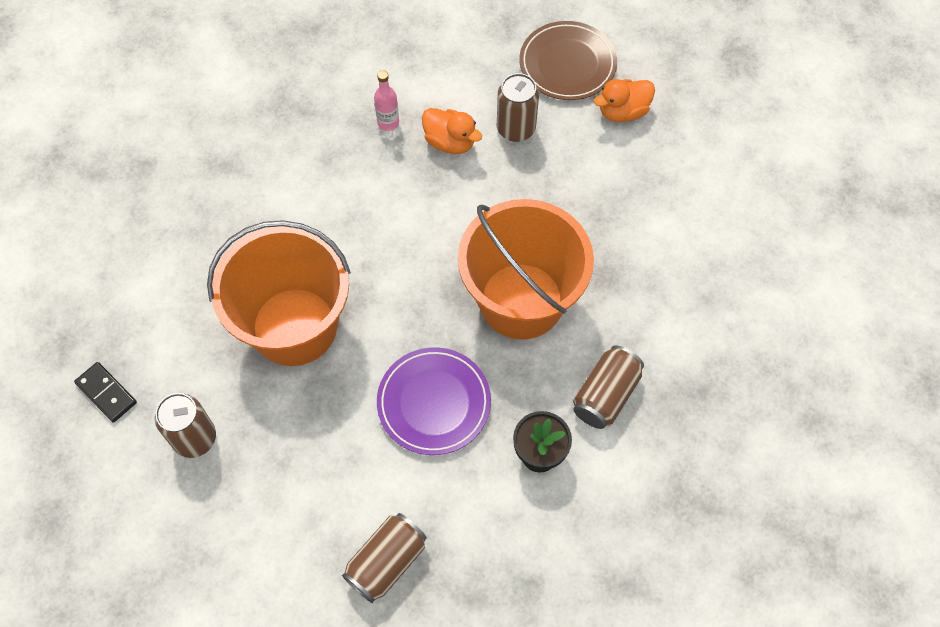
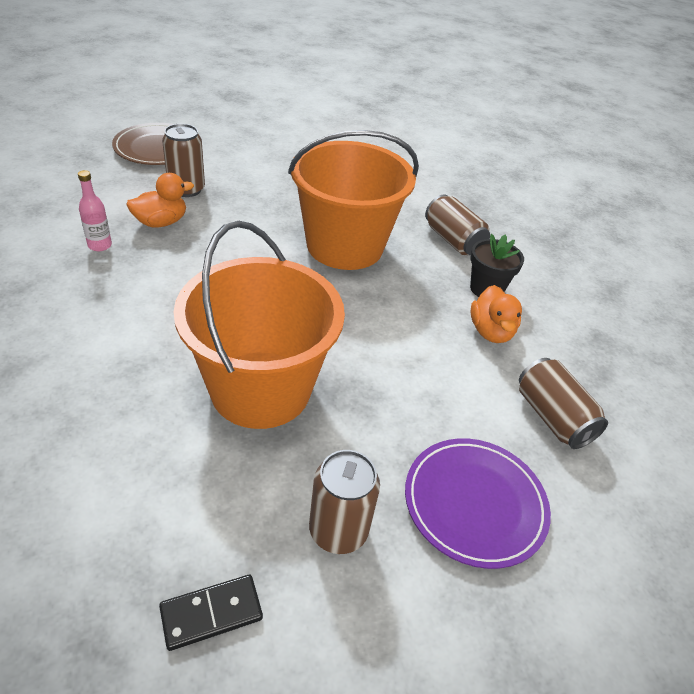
camera: 70 degrees left, 20 degrees down
(434, 403) = (407, 327): purple plate -> purple plate (474, 503)
(622, 112) = (226, 145): orange duck -> orange duck (491, 331)

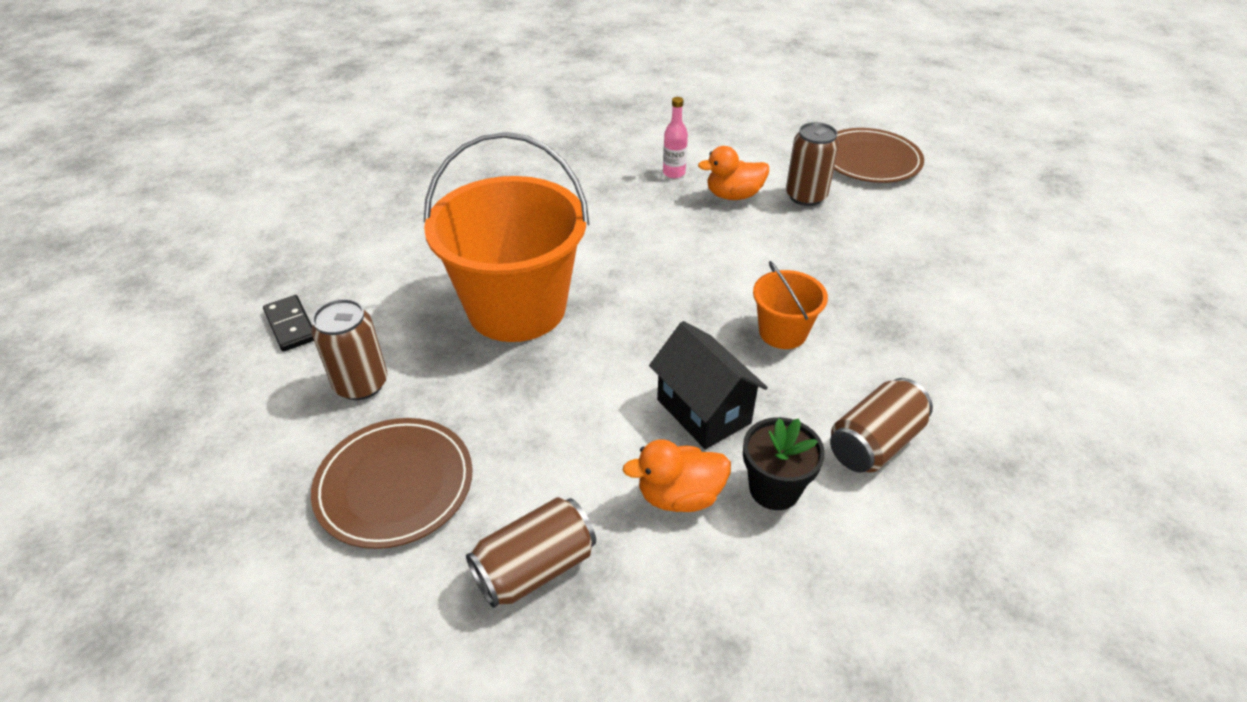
camera: 85 degrees right, 0 degrees up
(161, 222) = (733, 195): orange duck -> orange duck turned 120 degrees clockwise
(344, 246) = (782, 332): orange bucket -> orange bucket, size x0.47
(415, 302) = (703, 411): none -> black house
(474, 503) = (395, 485): purple plate -> brown plate

